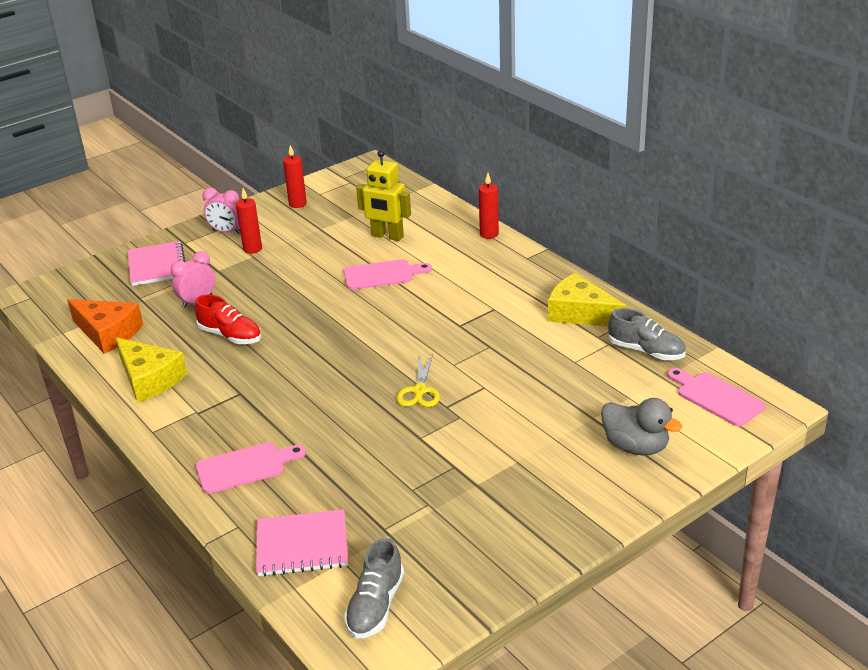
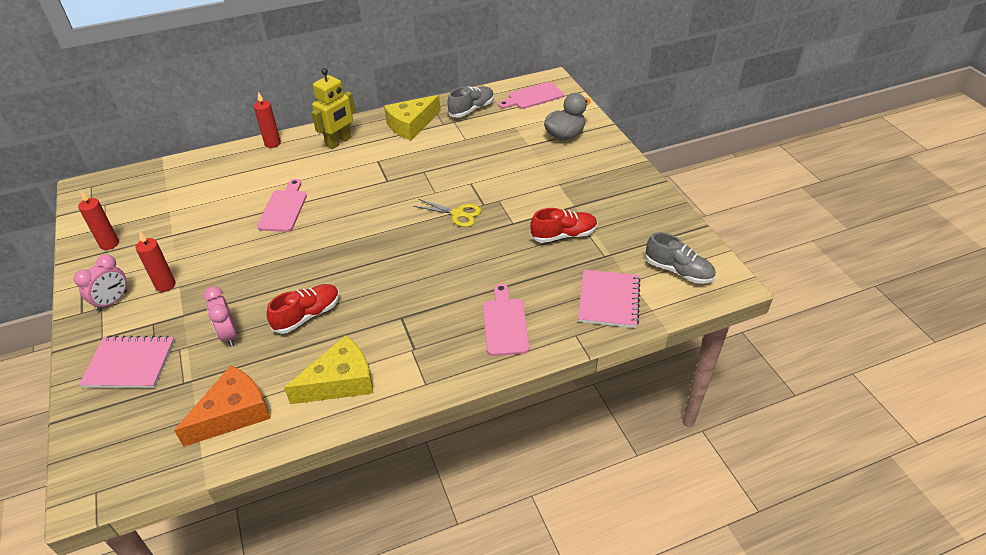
camera: 75 degrees left, 10 degrees up
(387, 236) = (224, 196): yellow robot -> yellow robot (339, 142)
(412, 485) = (563, 235): none -> red shoe

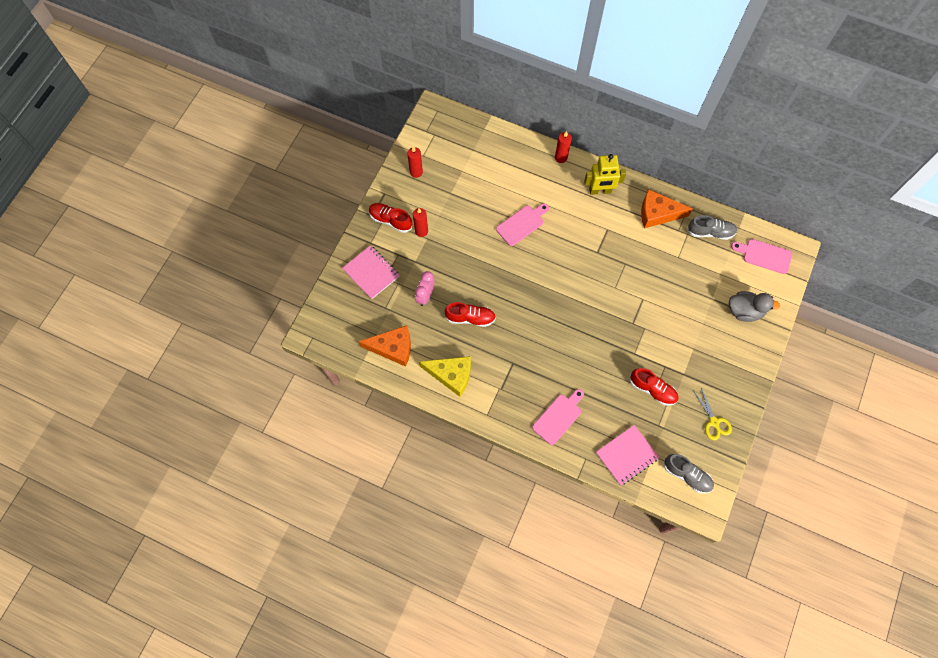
camera: 45 degrees right, 25 degrees up
(112, 301) = (390, 220): pink clock -> red shoe
(411, 125) = (657, 213): yellow cheese -> orange cheese
(458, 214) = (611, 317): yellow scissors -> yellow scissors (714, 422)
(678, 271) = (687, 475): grey shoe -> grey shoe turned 45 degrees counterclockwise

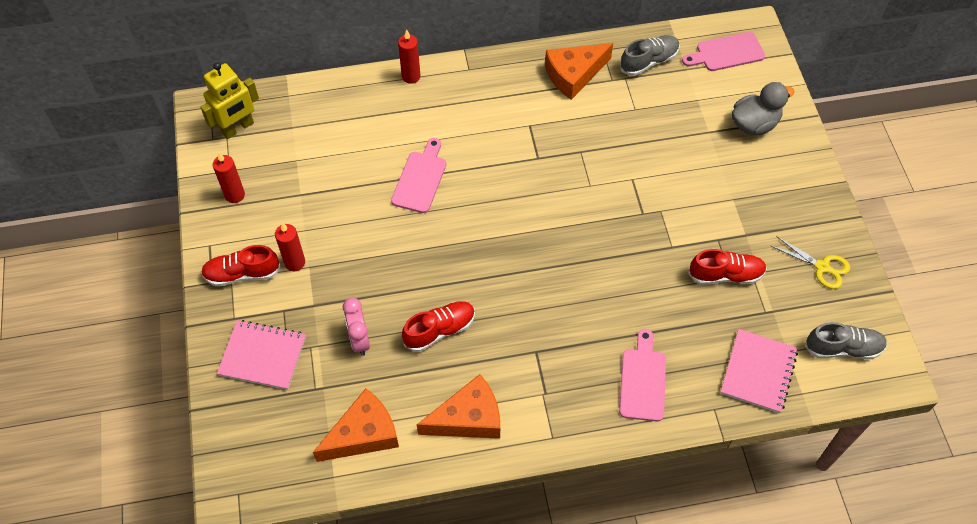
camera: 35 degrees left, 10 degrees down
(451, 375) = (468, 418): yellow cheese -> orange cheese
(600, 191) = (487, 87): yellow robot -> yellow robot (238, 128)

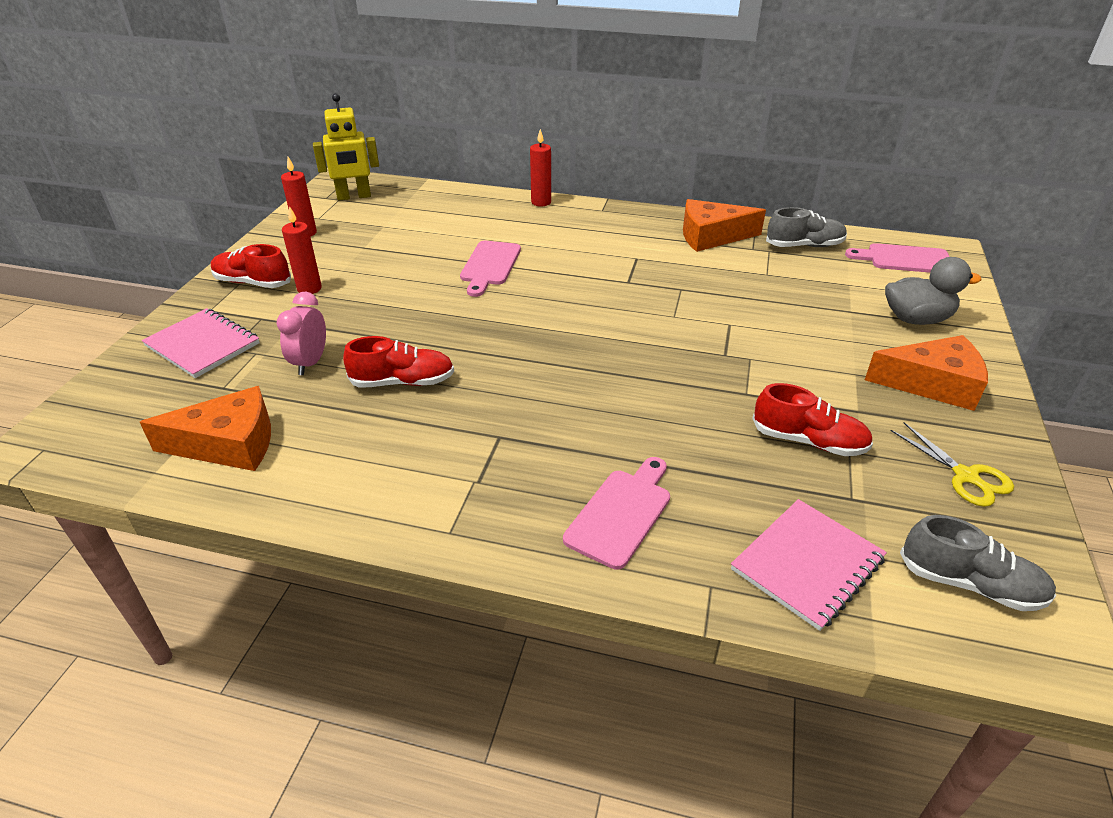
camera: 25 degrees right, 20 degrees down
(420, 179) = (489, 266): pink cutting board -> pink cutting board turned 150 degrees clockwise
(468, 418) = (361, 472): orange cheese -> orange cheese (932, 384)

